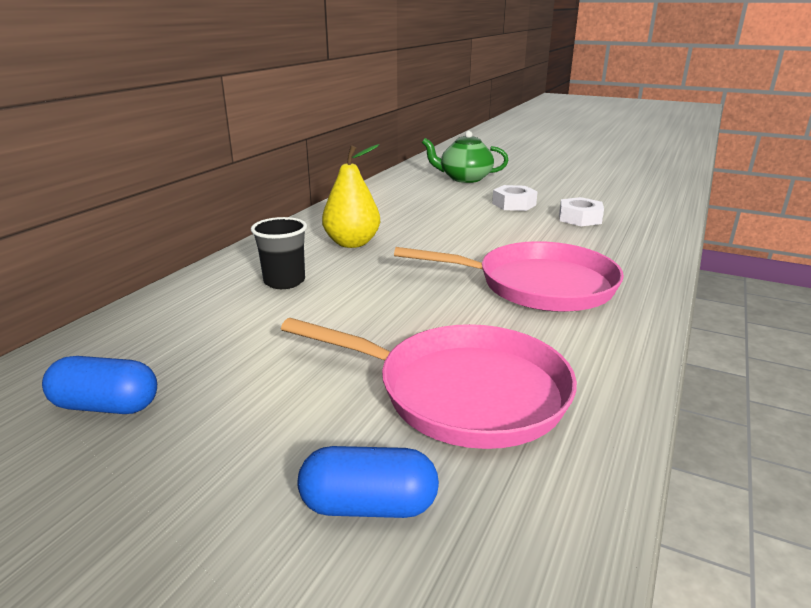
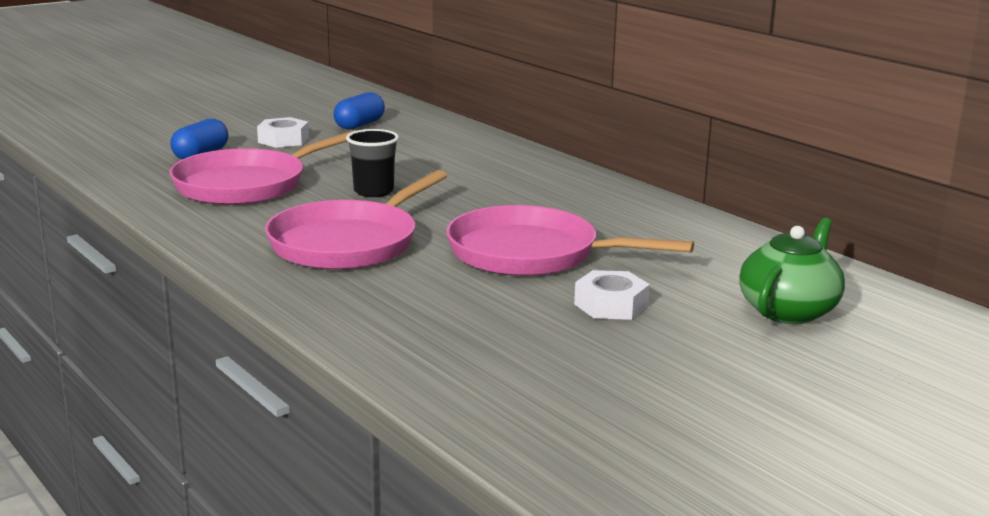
camera: 115 degrees right, 5 degrees down
(284, 282) = (479, 169): black cup -> black cup (373, 191)
(352, 243) = (546, 200): yellow pear -> none
(469, 230) = (530, 254): none -> pink pan
(580, 218) = (505, 326): white nut -> white nut (283, 140)

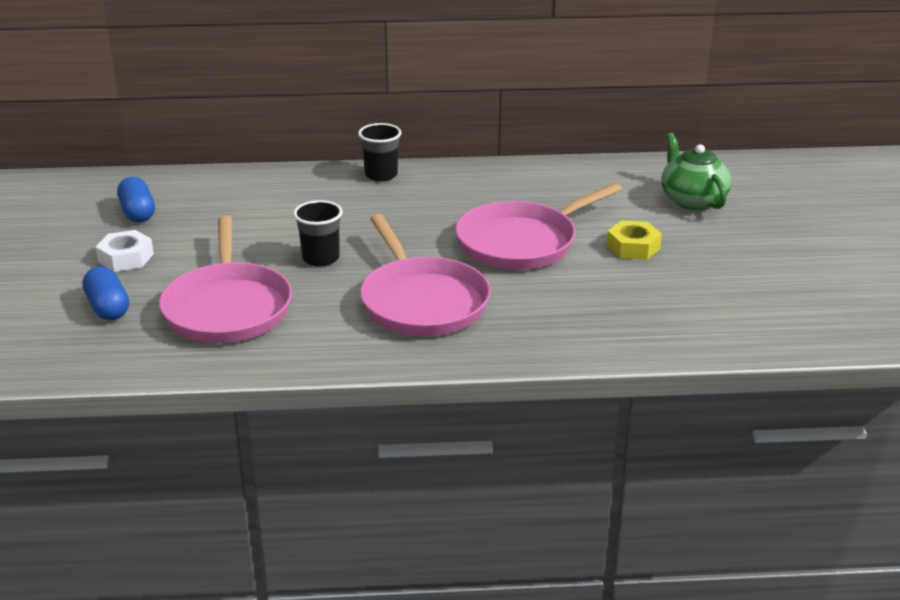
camera: 55 degrees left, 10 degrees up
(567, 173) = (381, 175): none -> black cup
(611, 305) = (633, 247): white nut -> yellow nut

